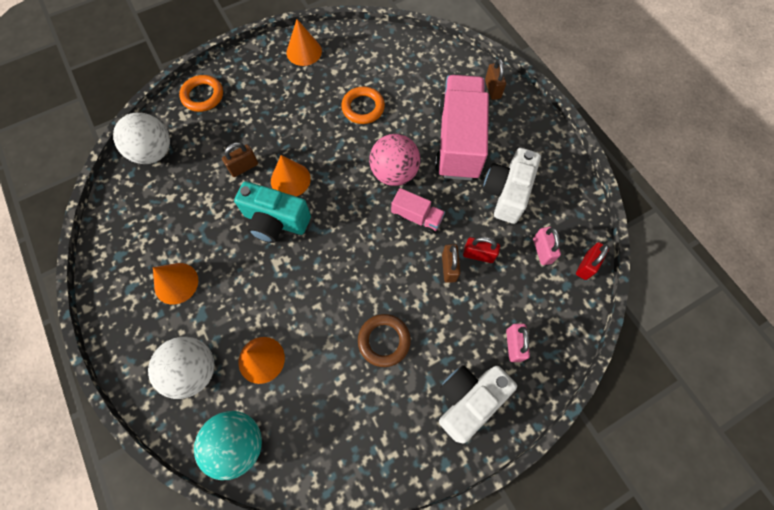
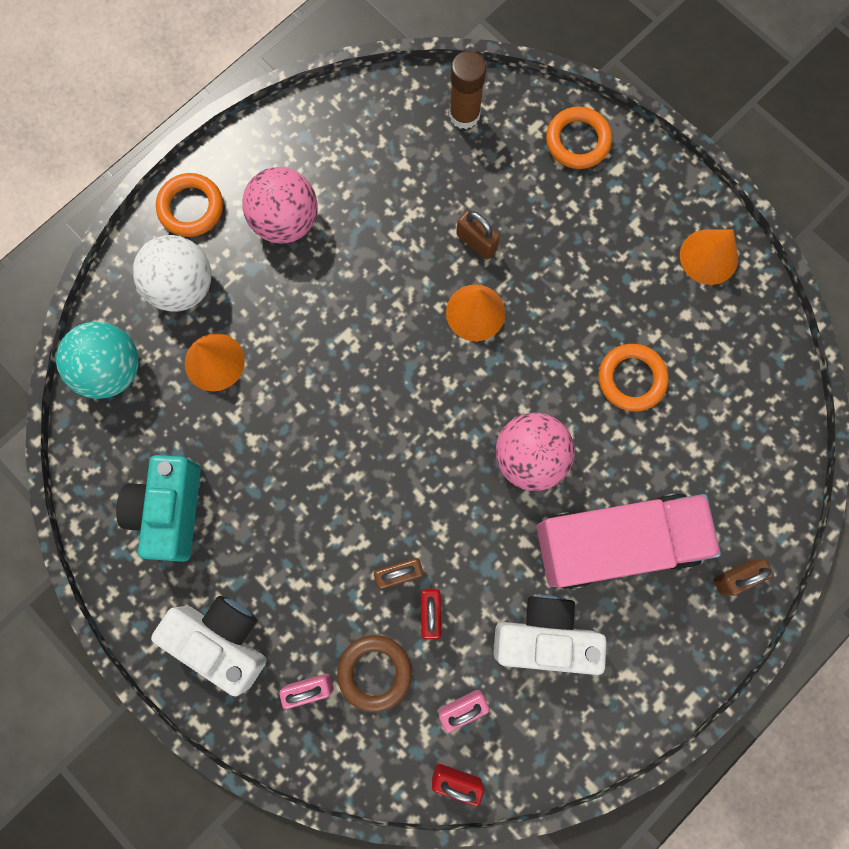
camera: 75 degrees right, 10 degrees up
(134, 350) = (191, 208): none -> orange ring
(154, 152) = (464, 115): white ball -> brown glue stick
(176, 283) = (286, 221): orange cone -> pink ball
(276, 221) = (405, 314): turquoise camera -> turquoise camera (170, 510)
(384, 341) = (274, 509): brown ring -> brown ring (375, 672)
(417, 217) = (466, 508): pink truck -> none

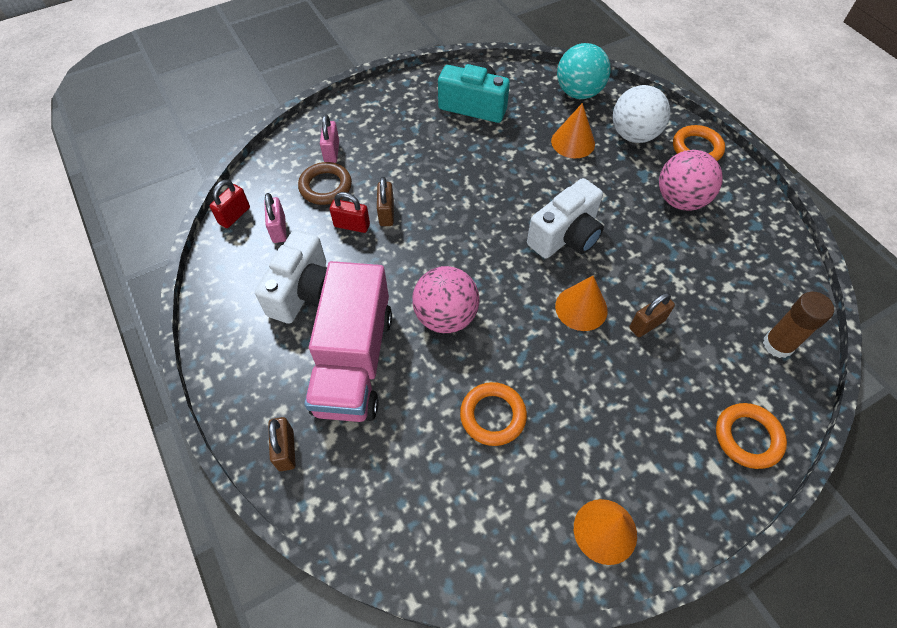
camera: 105 degrees right, 20 degrees down
(222, 639) = (381, 117): white camera -> white camera (565, 236)

